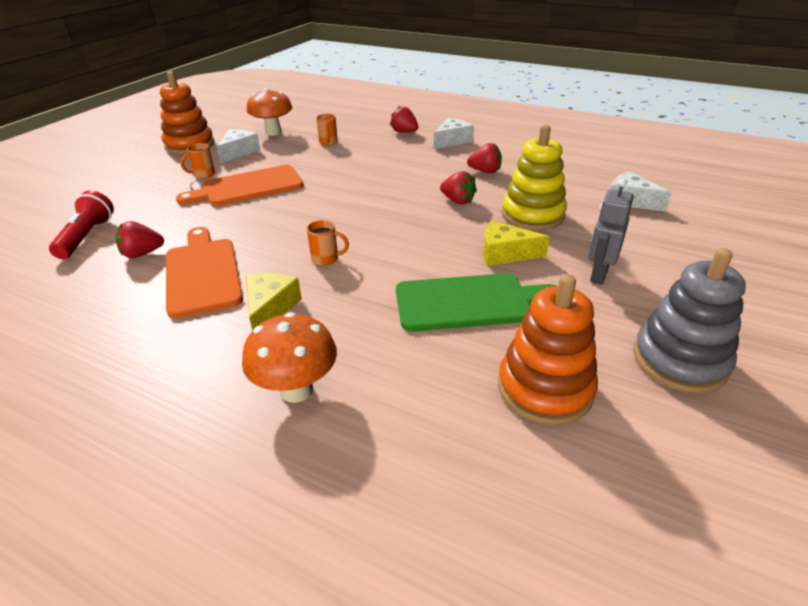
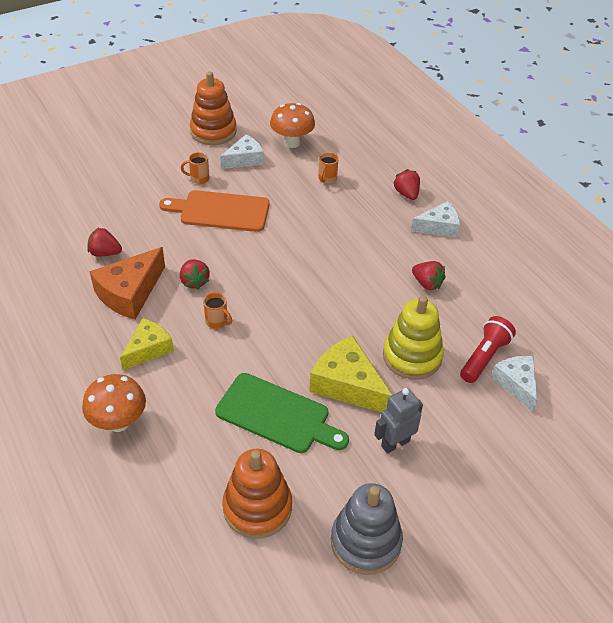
camera: 30 degrees right, 10 degrees up
(87, 237) = (81, 216): red flashlight -> red flashlight (484, 357)
(202, 273) = (130, 293): orange cutting board -> orange cheese
(457, 201) = (367, 309): red strawberry -> red strawberry (194, 281)
(505, 253) = (347, 385): yellow cheese -> yellow cheese, size x1.51

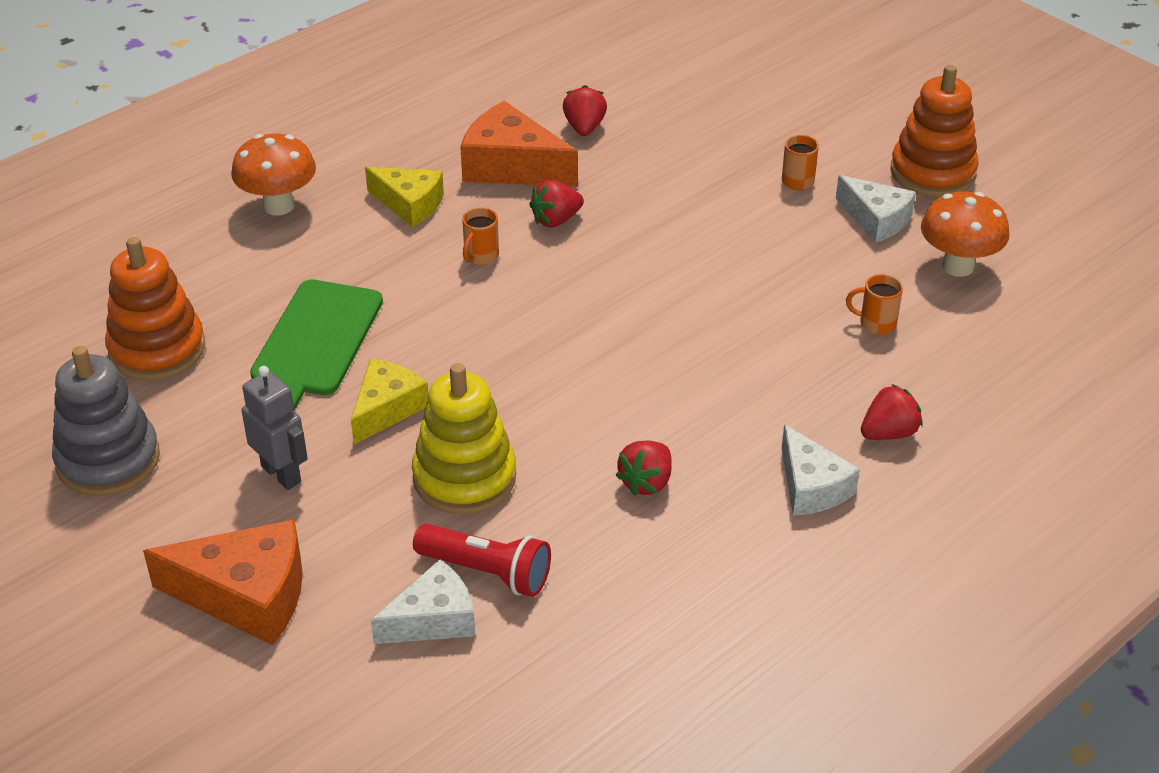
camera: 80 degrees right, 5 degrees down
(220, 211) = (727, 217): orange cutting board -> none
(347, 385) = (387, 409): yellow cheese -> yellow cheese, size x0.66
(494, 469) = (246, 596): none -> orange cheese

